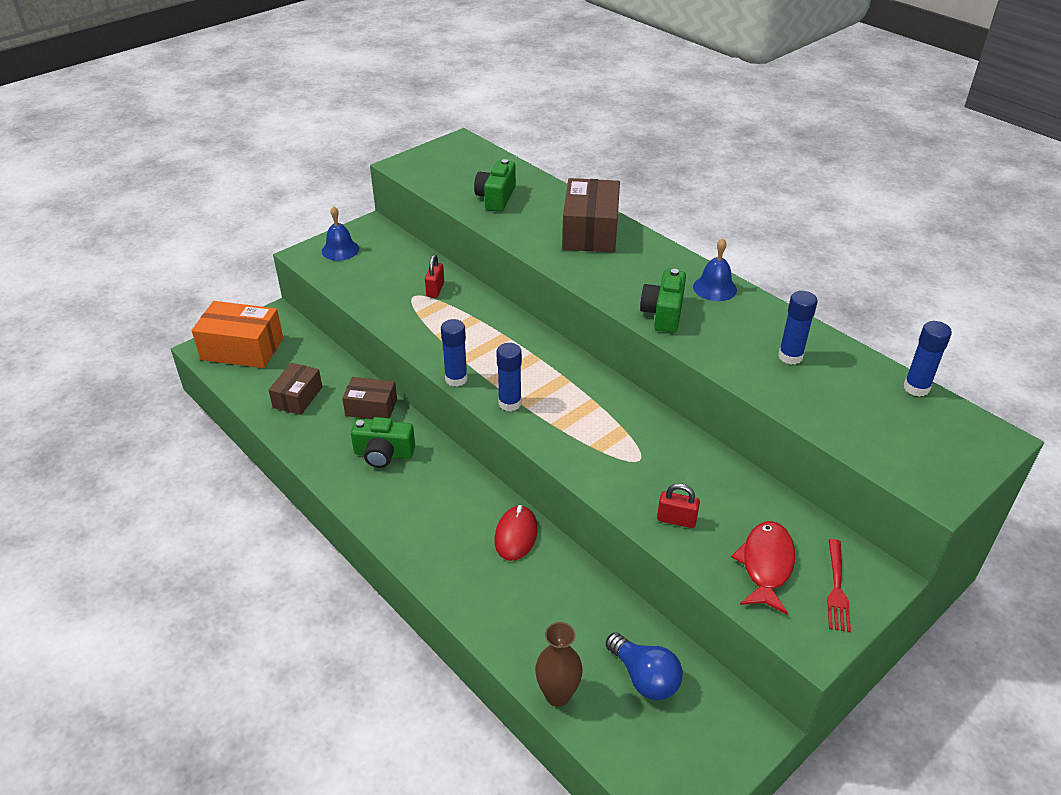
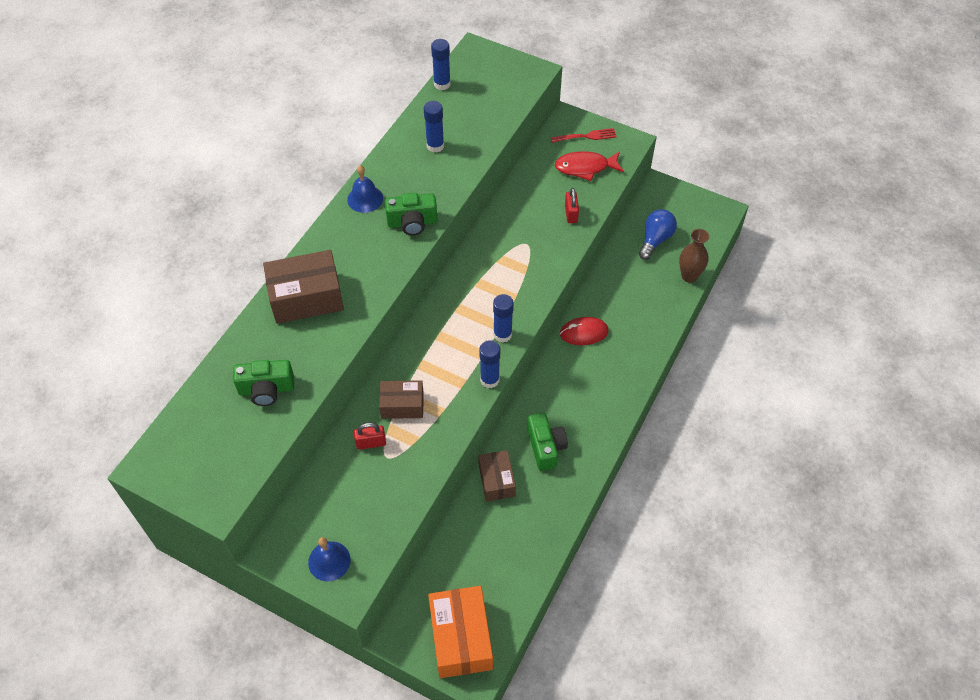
camera: 110 degrees left, 15 degrees up
(298, 397) = (508, 547): brown box -> brown box (402, 405)

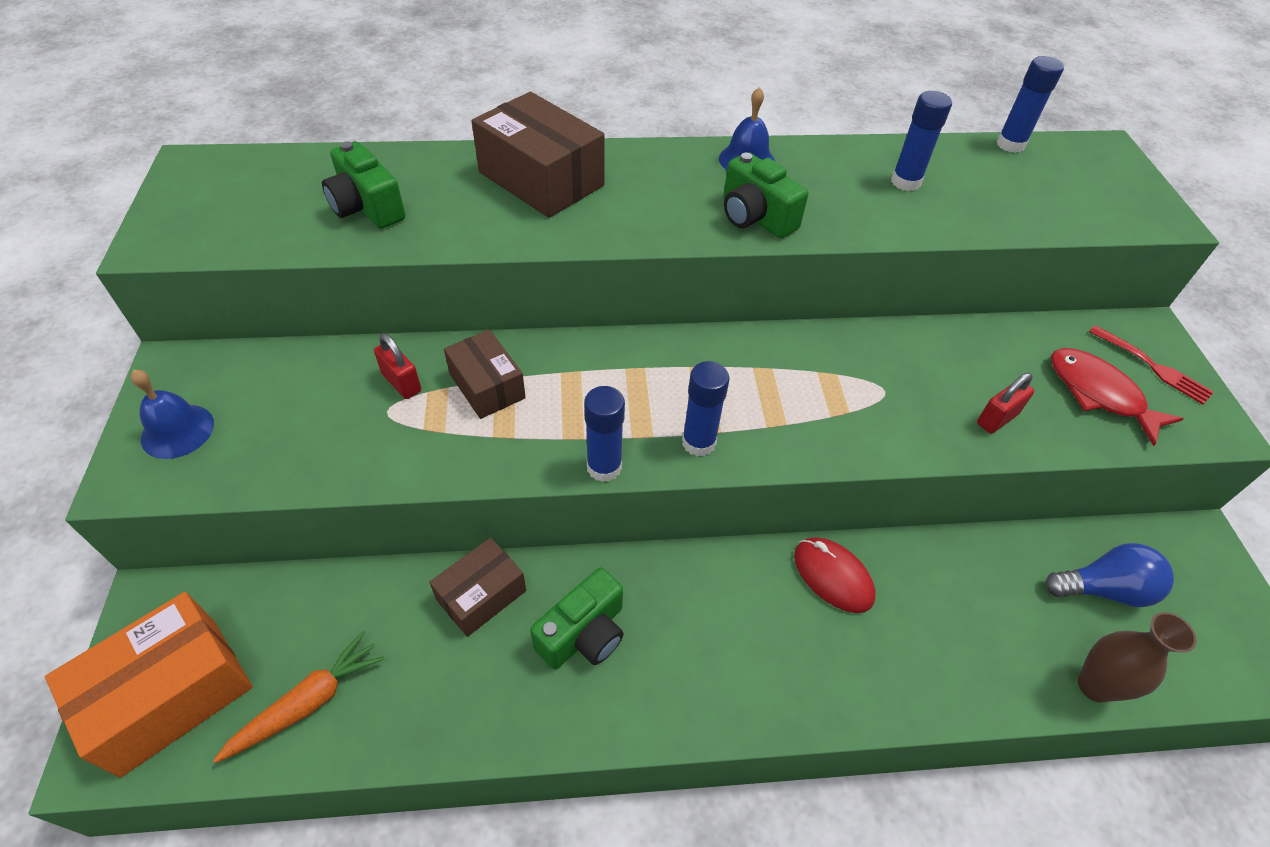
camera: 55 degrees right, 5 degrees down
(505, 577) = (308, 702): none -> orange carrot

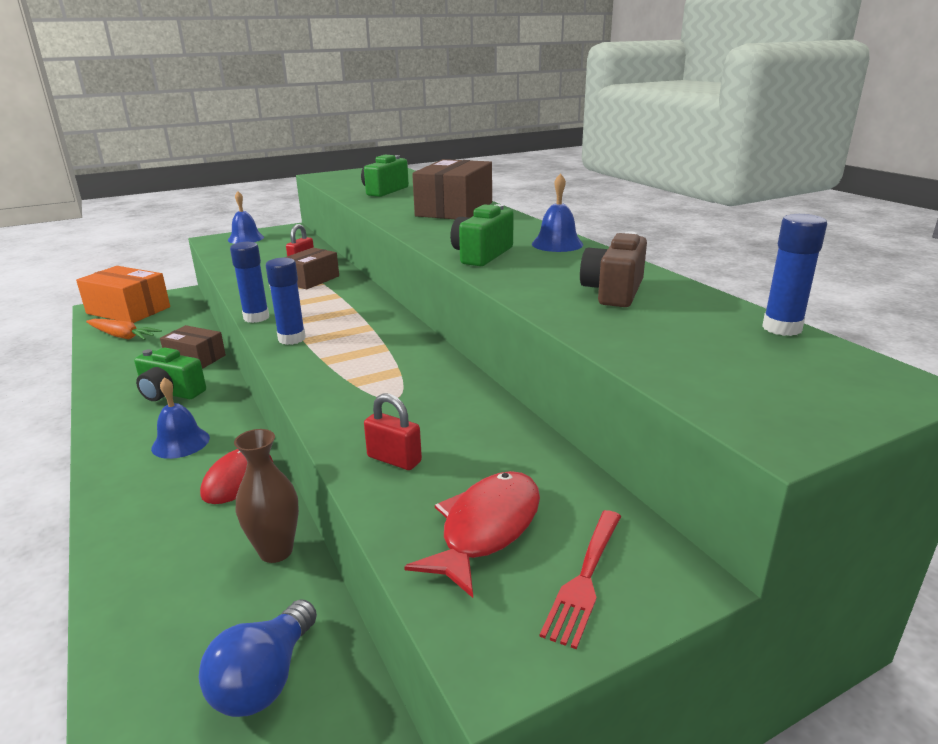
camera: 70 degrees right, 25 degrees down
(731, 627) = (180, 443): none -> blue bell
(905, 182) = (613, 292): blue glue stick -> brown camera
(1094, 686) = (124, 677): brown vase -> brown vase (276, 551)
(1103, 589) = (265, 679): blue light bulb -> blue light bulb turned 45 degrees clockwise

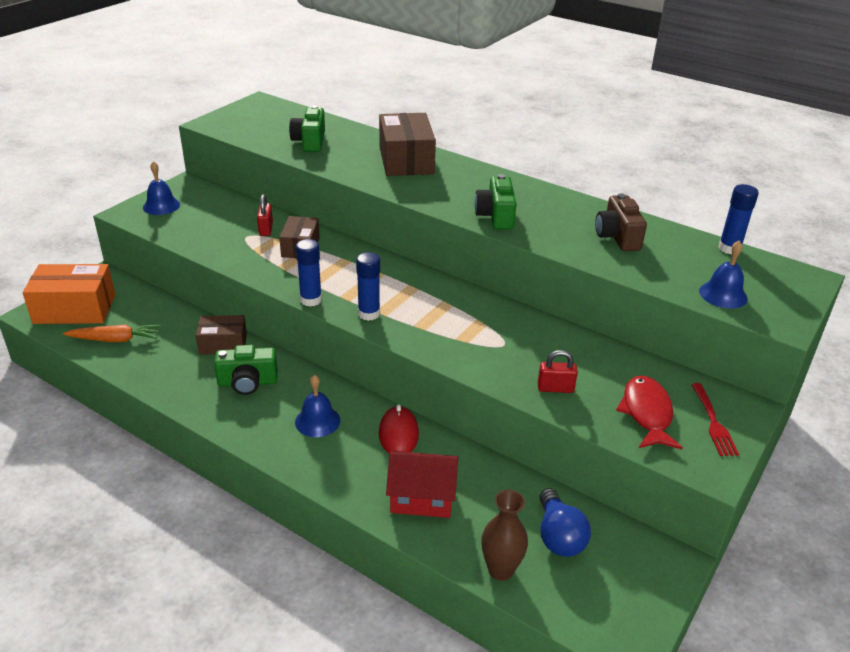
camera: 30 degrees left, 10 degrees up
(171, 557) = (422, 497): none -> red house
(276, 551) = (482, 470): brown vase -> brown vase (500, 570)
(557, 244) = (532, 192): blue bell -> blue bell (723, 294)

